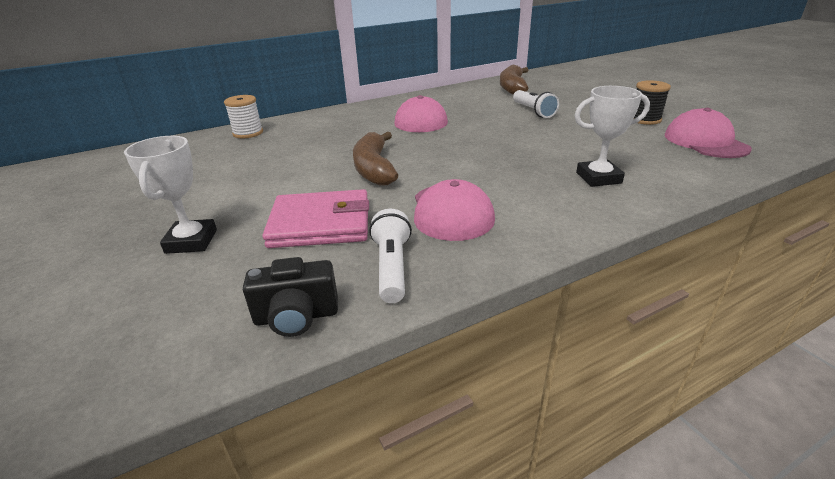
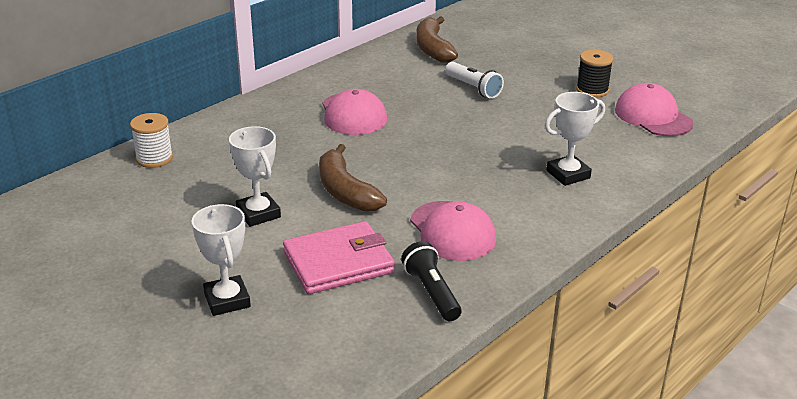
camera: 20 degrees left, 0 degrees up
(287, 176) = (258, 214): none -> white trophy
(296, 317) = (382, 345): black camera -> none
(392, 267) = (432, 292): white flashlight -> black flashlight

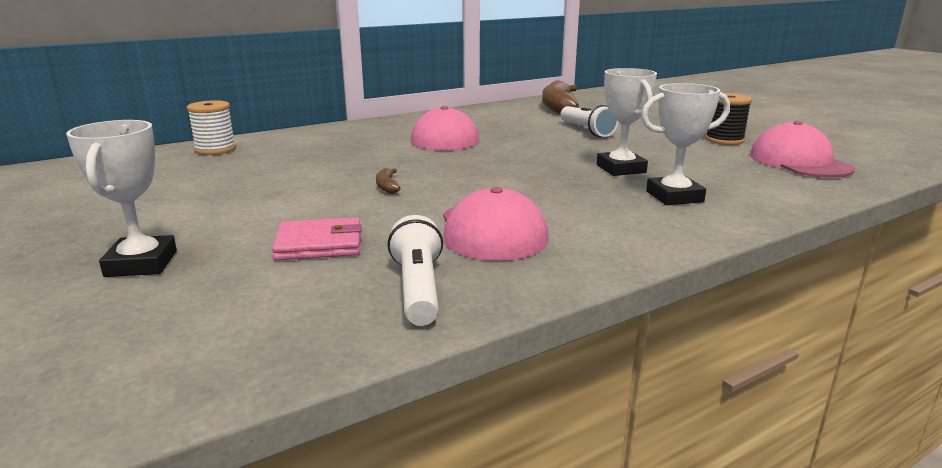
camera: 15 degrees right, 10 degrees down
(258, 214) = (271, 194): white trophy -> white trophy (621, 169)
(338, 262) = (319, 244): pink wallet -> pink wallet, size x0.64
(345, 191) = (387, 187): brown banana -> brown banana, size x0.42
(432, 292) = (418, 289): black flashlight -> white flashlight

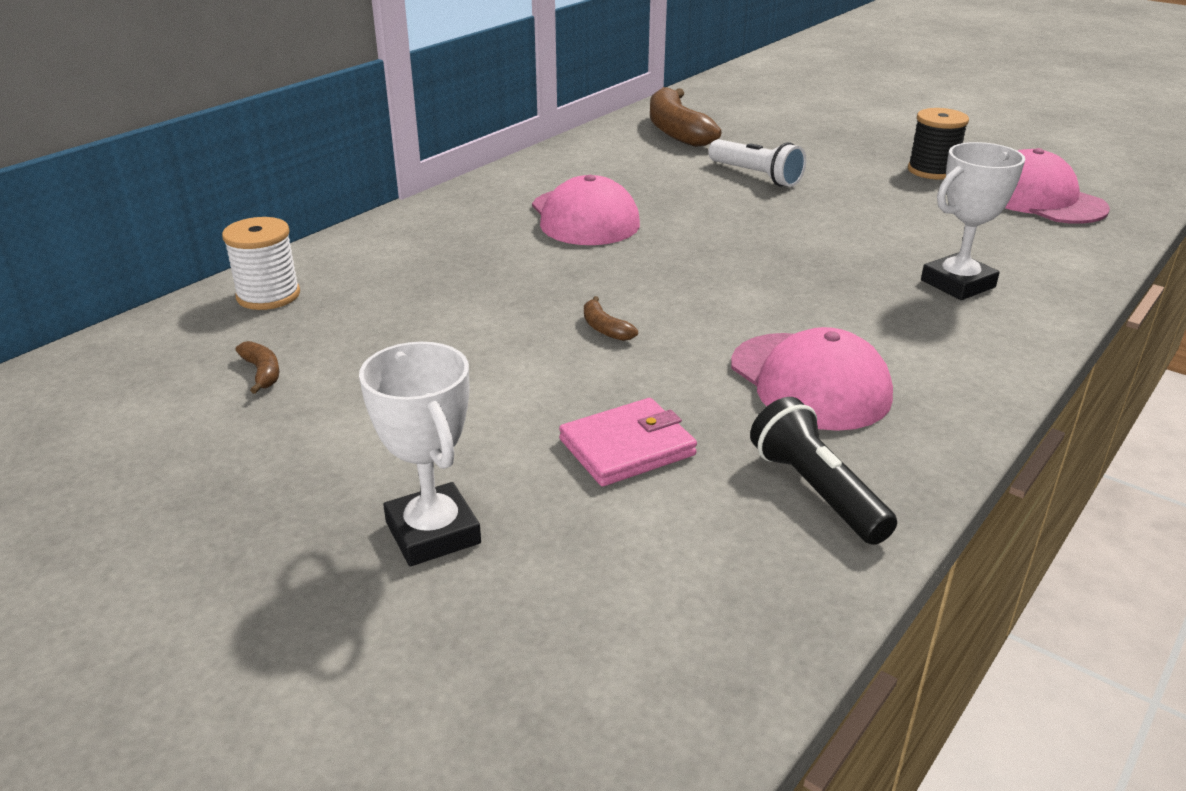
camera: 20 degrees left, 10 degrees up
(162, 179) = (262, 372): none -> brown banana
(418, 289) = (816, 491): white flashlight -> black flashlight
(621, 169) = (859, 244): white trophy -> none

